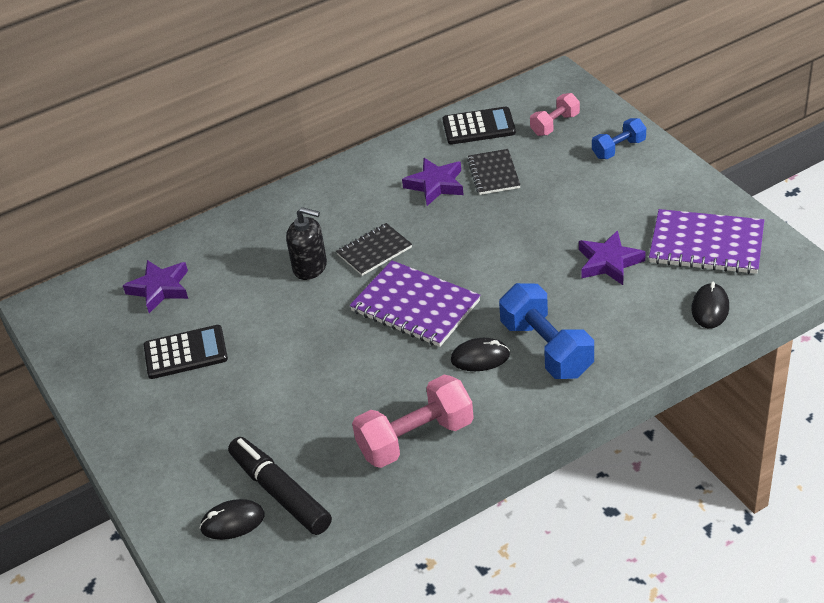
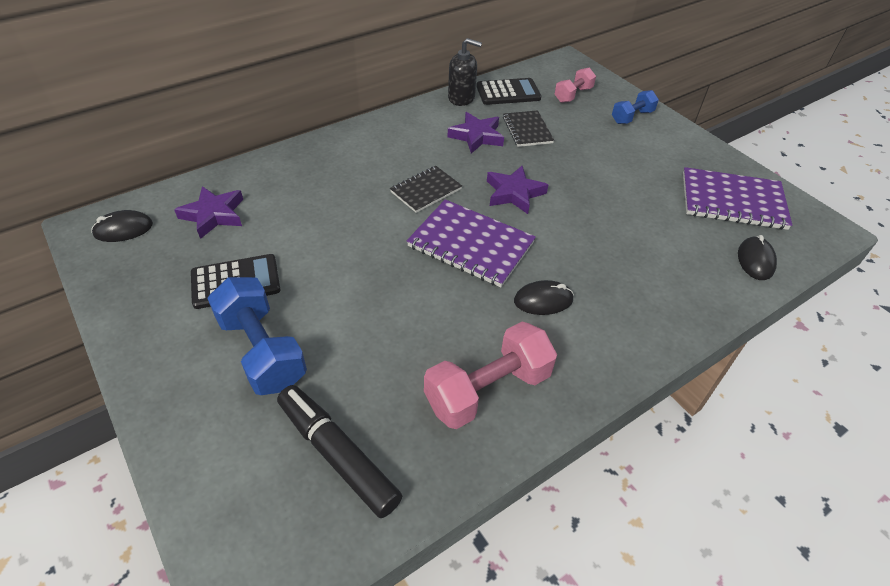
camera: 10 degrees left, 5 degrees up
(232, 522) = (280, 494): black mouse -> black mouse (123, 229)
(310, 267) = (364, 202): black soap dispenser -> black soap dispenser (461, 98)
(546, 348) = (608, 294): blue dumbbell -> blue dumbbell (262, 351)
(609, 262) = (648, 212): purple star -> purple star (514, 193)

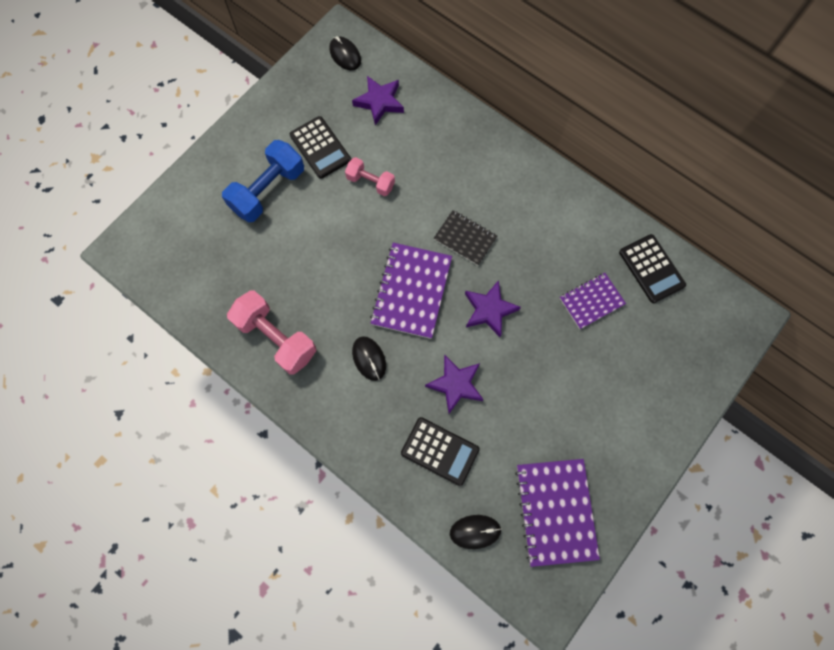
camera: 75 degrees right, 25 degrees up
(337, 454) = (207, 263): black marker -> none
(461, 98) = (620, 228): black soap dispenser -> none
(476, 136) = (561, 258): purple star -> purple star (455, 384)
(527, 130) = (591, 301): black notebook -> purple notebook
(573, 95) = (678, 334): pink dumbbell -> pink dumbbell (370, 182)
(632, 117) = (663, 401): blue dumbbell -> none
(665, 266) = (440, 451): none -> black calculator

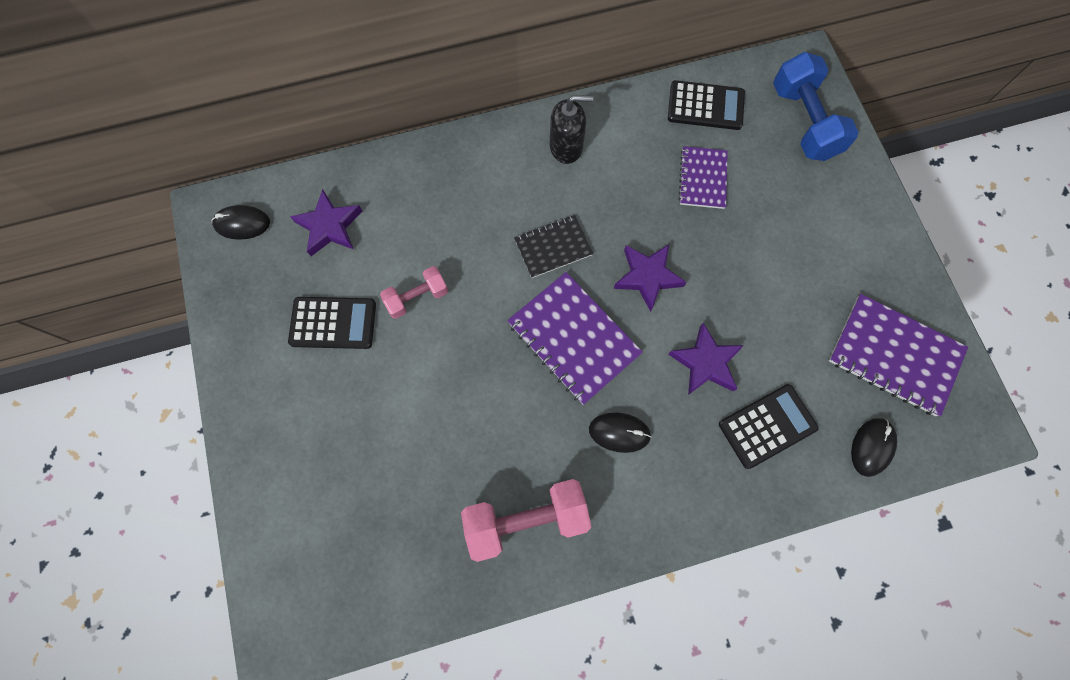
camera: 55 degrees left, 0 degrees up
(268, 190) = (340, 414): blue dumbbell -> blue dumbbell (804, 122)
(544, 199) = (566, 147): none -> black soap dispenser

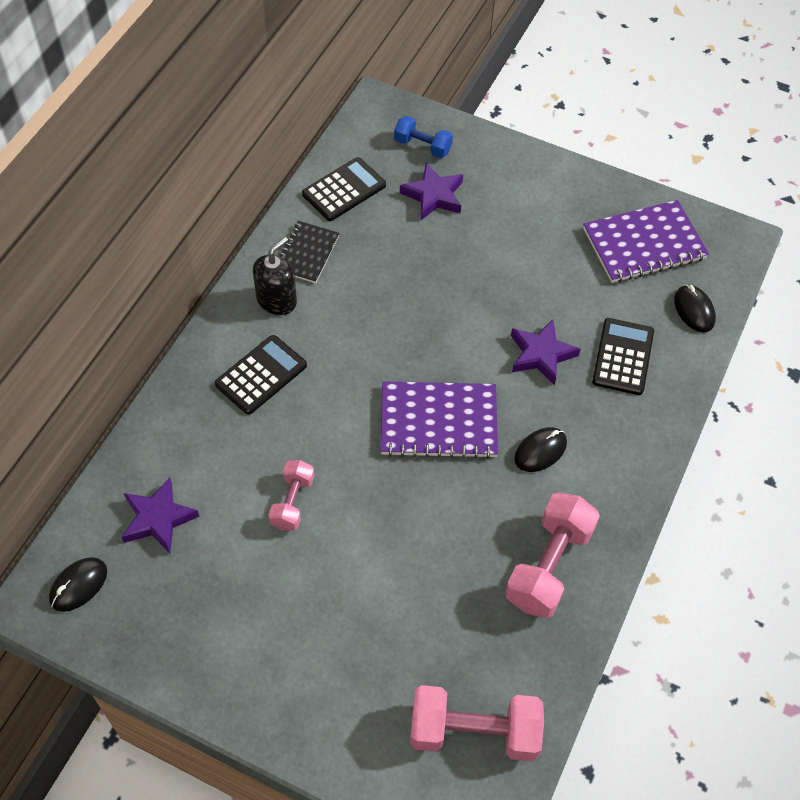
camera: 50 degrees left, 15 degrees down
(333, 323) = (249, 582): black calculator -> black calculator (261, 375)
(346, 574) = (474, 732): none -> pink dumbbell
(553, 247) = (350, 376): black notebook -> black notebook (306, 253)
(647, 277) = (439, 336): purple star -> purple star (433, 195)
(702, 179) = (399, 239): purple notebook -> none
(804, 122) = (422, 146): blue dumbbell -> blue dumbbell, size x0.58

